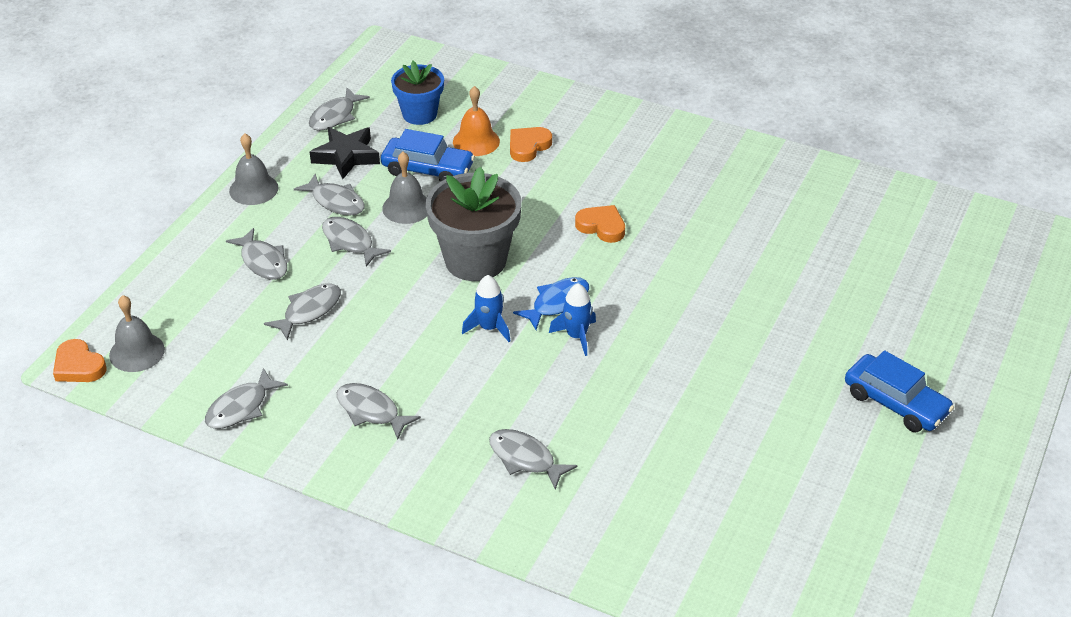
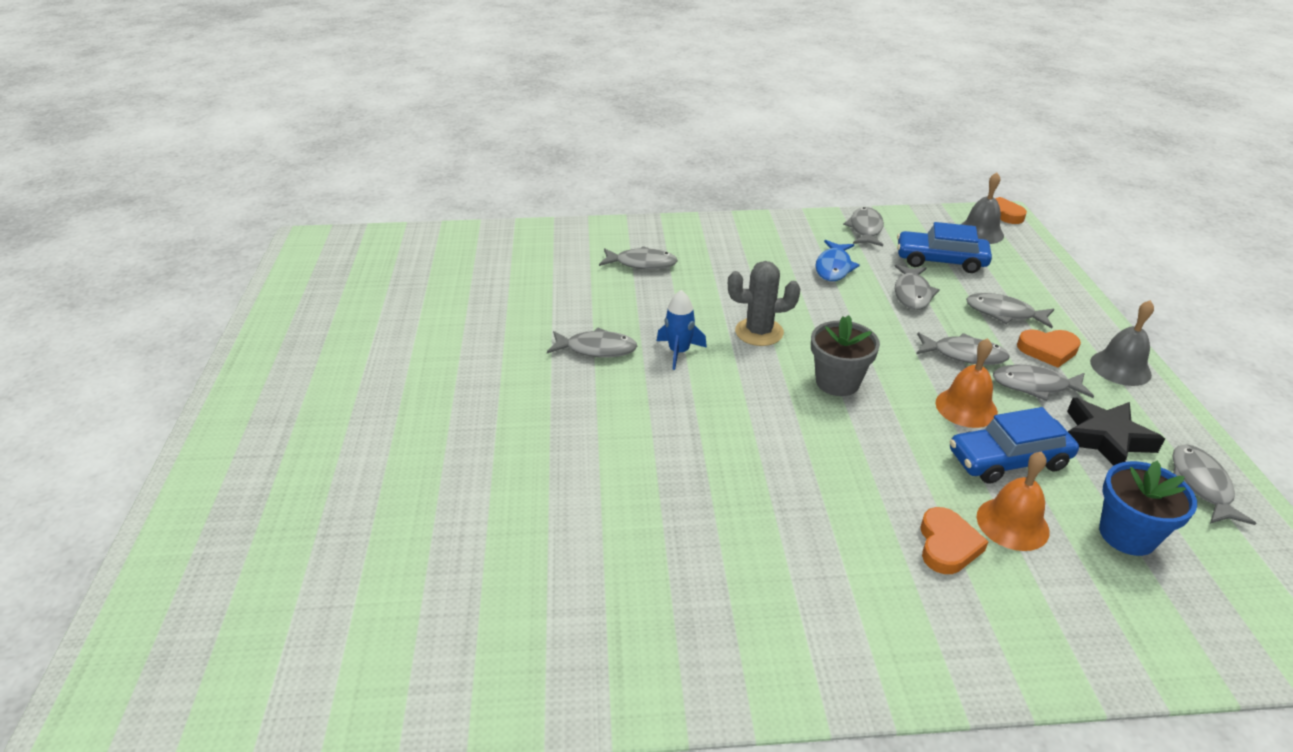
camera: 150 degrees right, 5 degrees down
(371, 411) = (779, 254): grey fish -> grey fish (597, 349)
(407, 207) = (966, 407): grey bell -> orange bell
(475, 260) = (837, 382): grey flower pot -> grey flower pot, size x0.62
(489, 328) = (759, 332): blue rocket -> grey cactus
(557, 303) = (722, 372): blue fish -> blue fish (834, 267)
(601, 226) = (753, 468): orange heart -> orange heart (1048, 350)
(895, 403) = (343, 400): blue car -> blue car (940, 260)

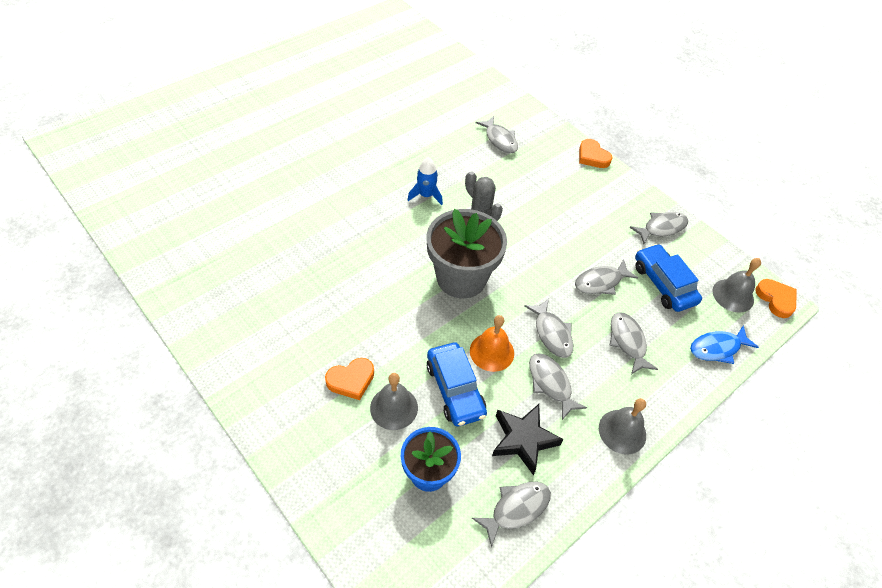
camera: 50 degrees right, 15 degrees up
(597, 349) = (397, 161): grey fish -> none
(834, 267) = (591, 229): blue fish -> blue fish (717, 348)
(837, 382) = (461, 278): grey flower pot -> grey flower pot, size x1.60
(1008, 459) = (455, 389): blue car -> blue car turned 150 degrees counterclockwise
(1012, 523) = (394, 407): orange bell -> grey bell
(1048, 350) = (603, 381): orange heart -> orange heart (592, 156)

